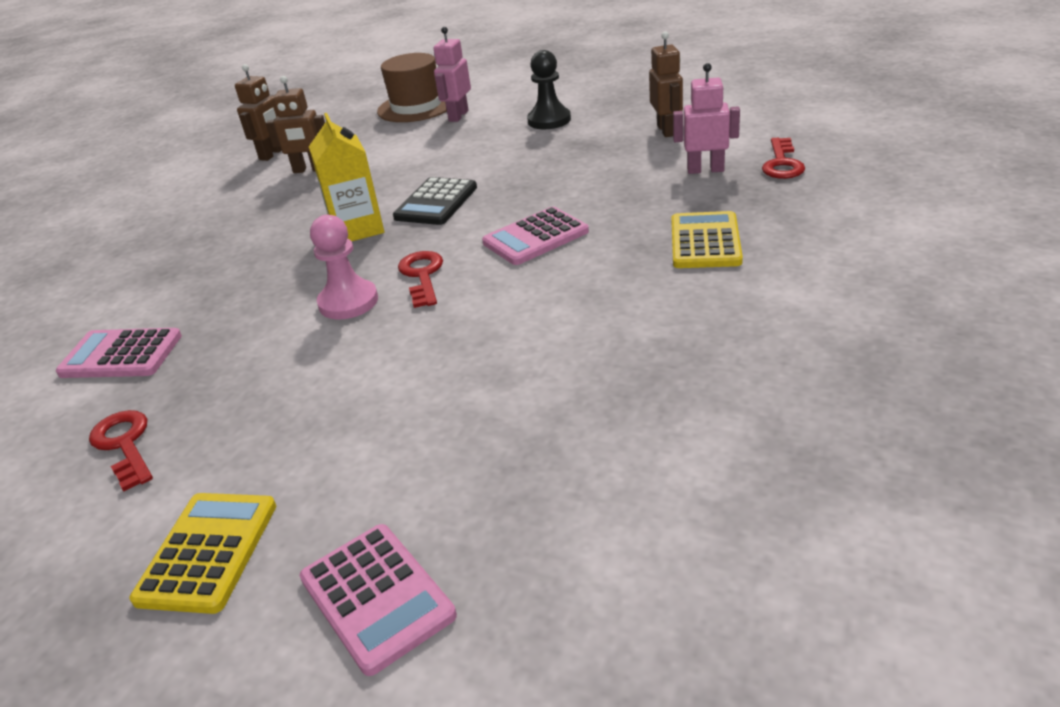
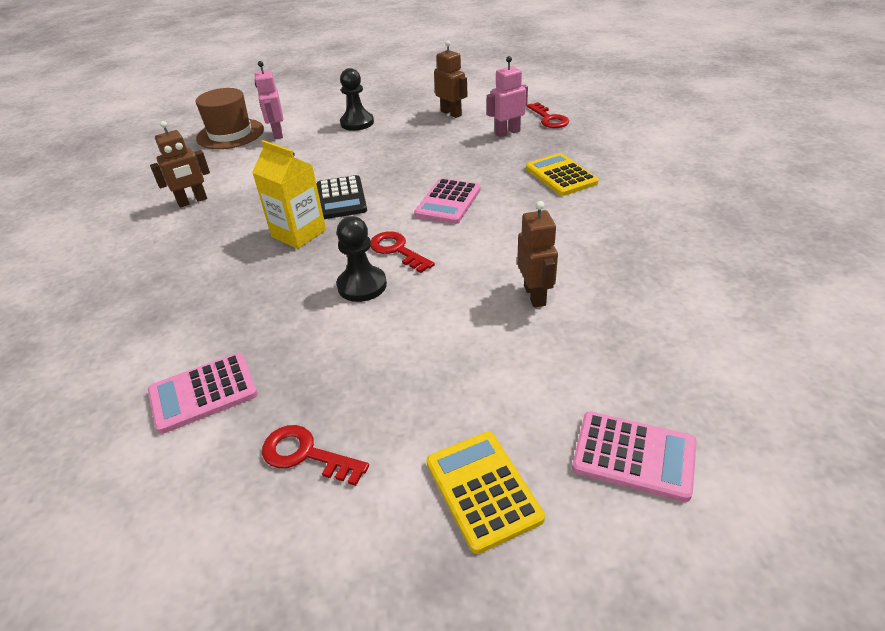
camera: 35 degrees left, 5 degrees up
(272, 154) = (136, 197): brown robot -> brown robot (535, 295)
(348, 302) = (362, 285): pink pawn -> black pawn

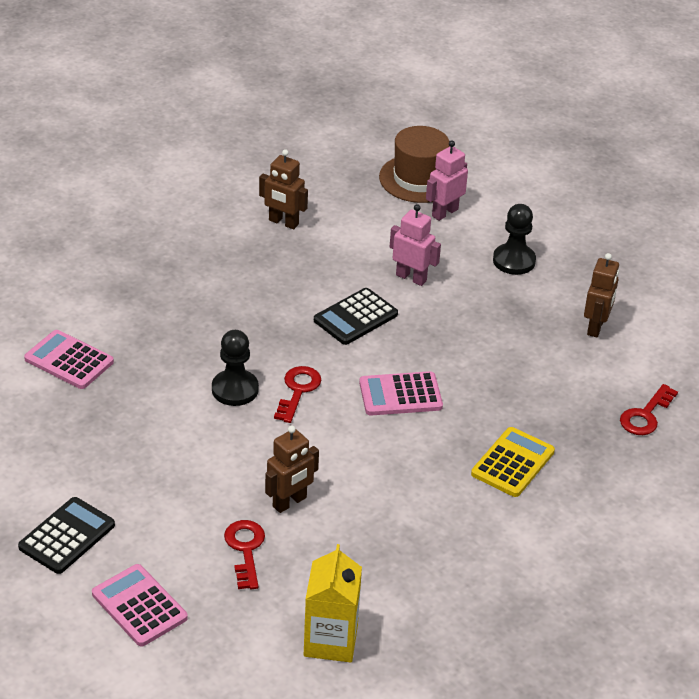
camera: 55 degrees right, 0 degrees up
(299, 233) = (281, 316): yellow carton -> yellow carton (330, 641)
(306, 454) = (47, 438): red key -> red key (245, 549)
(483, 490) = (67, 536): yellow calculator -> black calculator
(507, 133) = (582, 390): pink robot -> pink robot (411, 278)
(634, 456) = (139, 606): pink calculator -> pink calculator turned 150 degrees clockwise

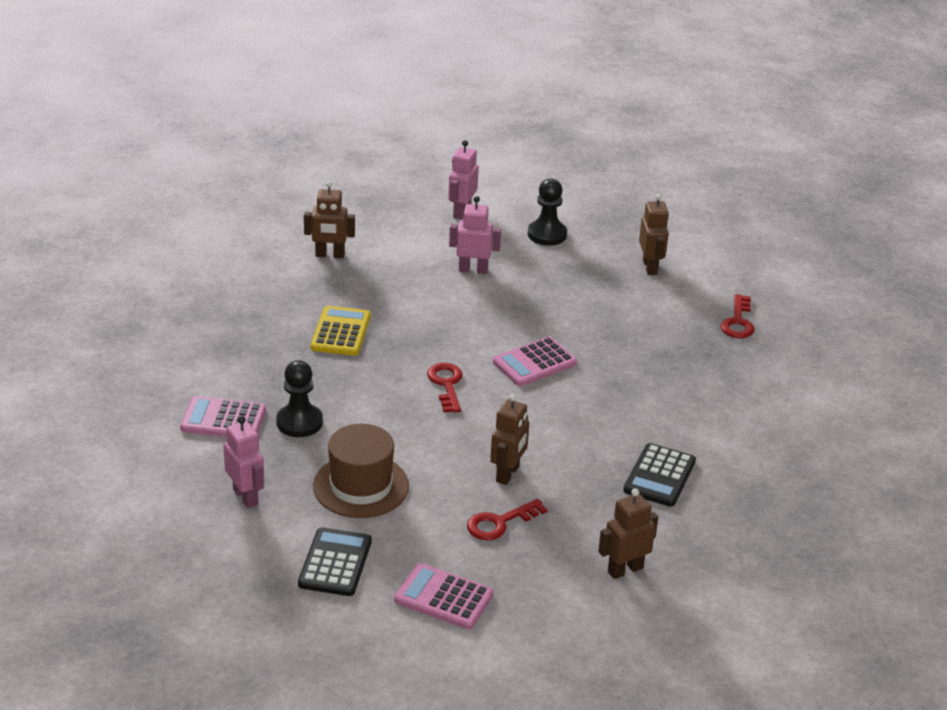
camera: 25 degrees left, 5 degrees down
(35, 444) = (246, 497): none -> pink robot
(235, 389) = (391, 399): black pawn -> black pawn (299, 422)
(245, 549) = (499, 523): red key -> red key turned 90 degrees counterclockwise
(330, 641) = (625, 570): yellow carton -> brown robot
(355, 317) = (450, 313): black calculator -> black calculator (659, 476)
(419, 179) = (419, 191): brown hat -> brown hat (361, 486)
(512, 463) = (664, 388): yellow calculator -> yellow calculator (341, 332)

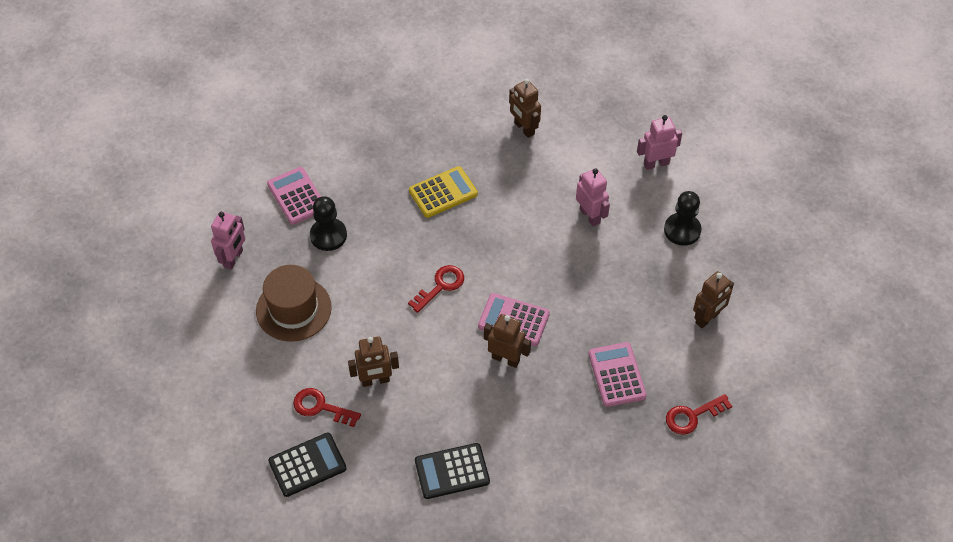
camera: 55 degrees right, 20 degrees up
(335, 563) = (210, 344): black calculator -> black calculator (307, 465)
(444, 597) = (223, 422): pink calculator -> pink calculator (616, 375)
(625, 570) = (332, 508): brown robot -> brown robot (505, 359)

